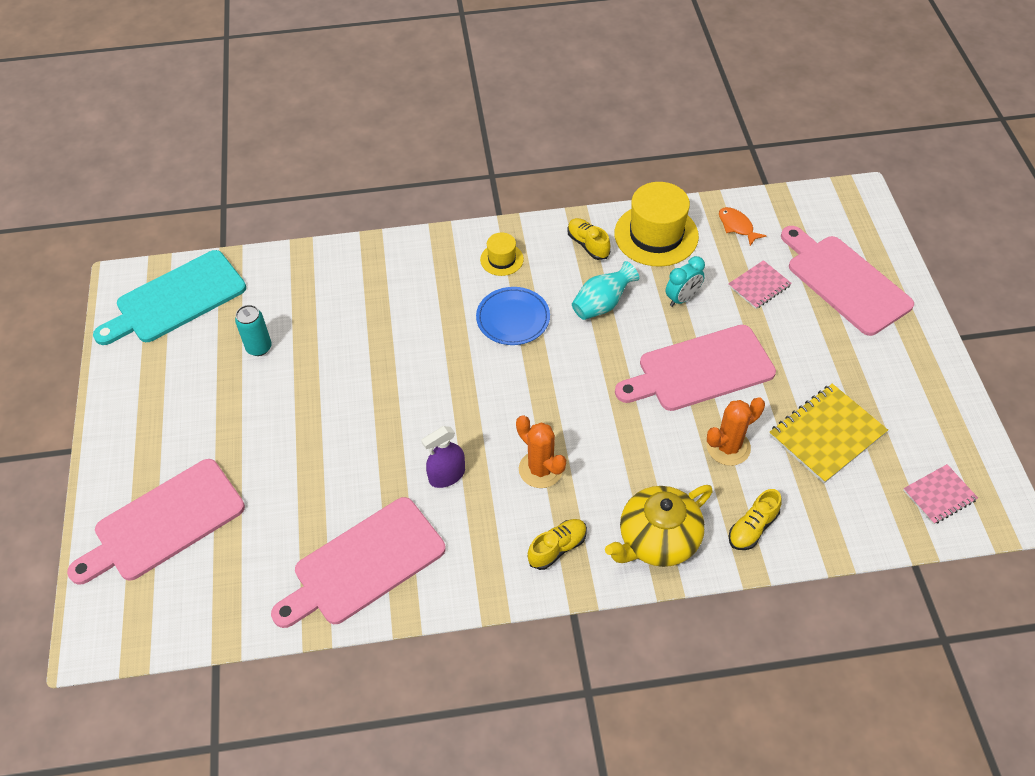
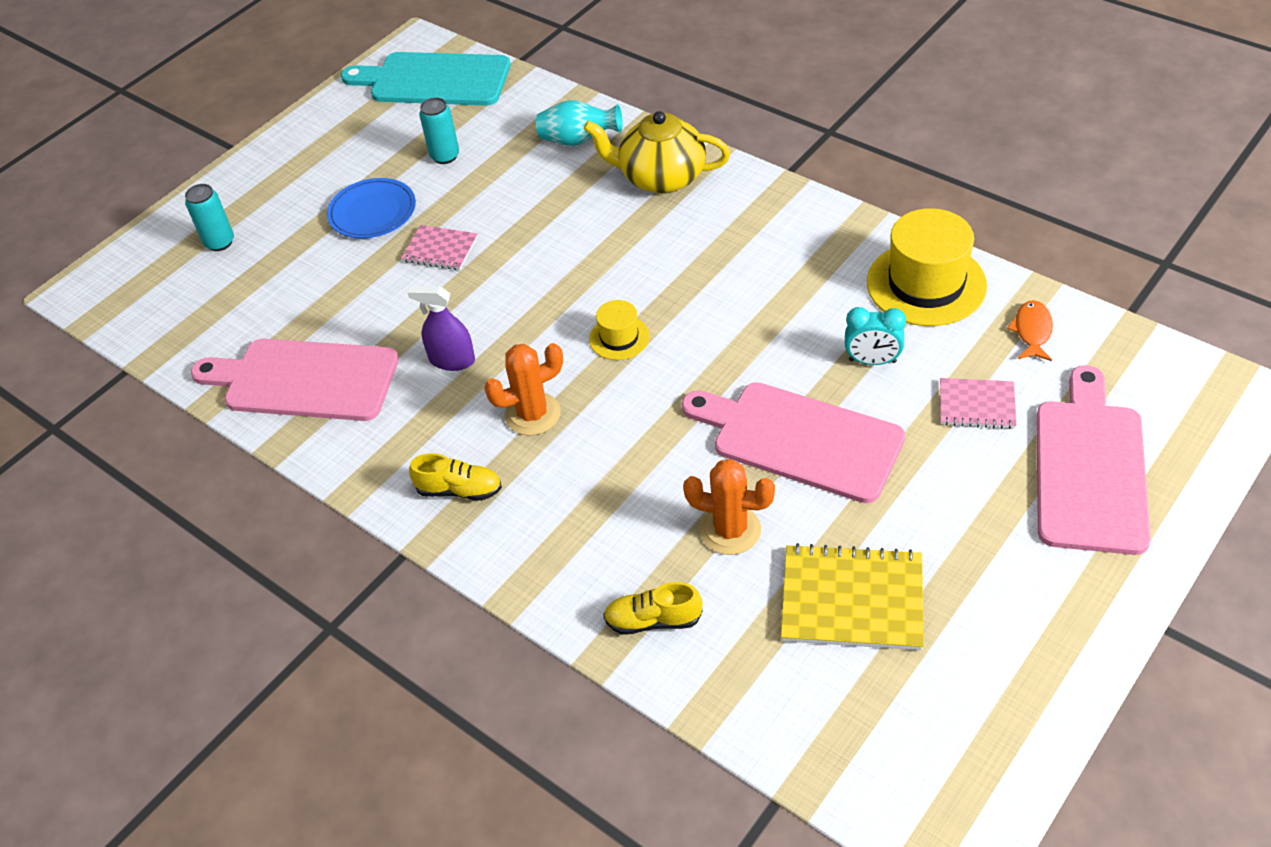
camera: 50 degrees right, 5 degrees down
(164, 523) = (220, 242): pink cutting board -> turquoise can
(501, 259) = (738, 211): yellow hat -> yellow hat (619, 338)
(513, 318) = (679, 269): blue plate -> blue plate (372, 212)
(540, 469) = (532, 414): orange cactus -> orange cactus turned 60 degrees clockwise
(588, 244) = (840, 249): yellow shoe -> none
(602, 304) = (781, 312): turquoise vase -> turquoise vase (578, 140)
(657, 540) = (551, 555): yellow teapot -> yellow teapot (661, 177)
(939, 495) = (899, 760): pink notebook -> pink notebook (440, 249)

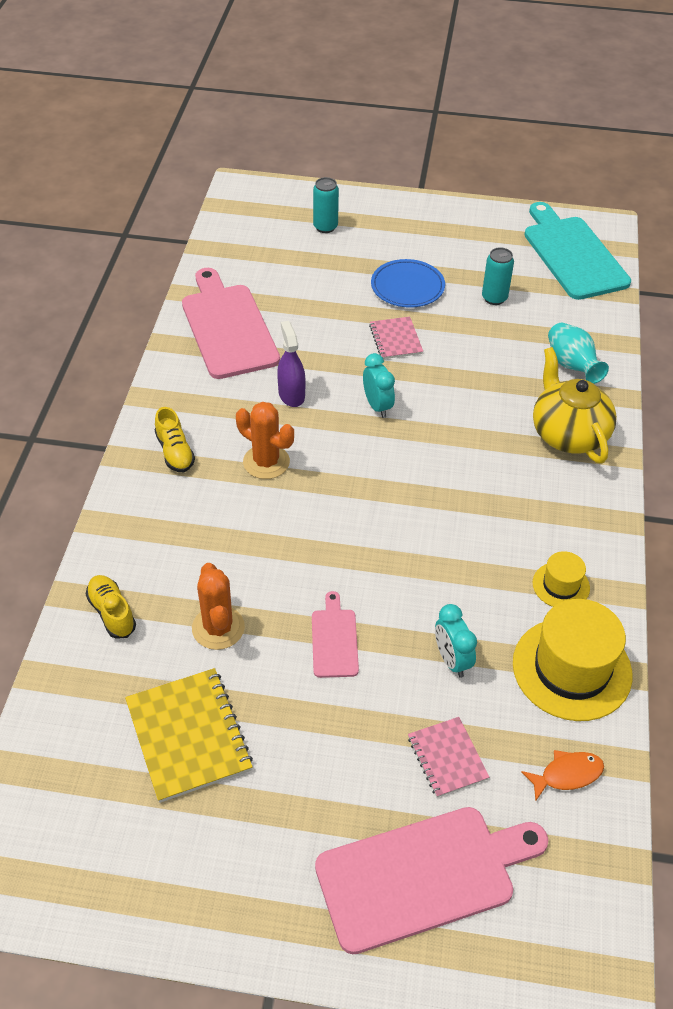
camera: 55 degrees right, 0 degrees up
(522, 297) = (377, 406): none -> turquoise clock
(619, 338) = (373, 481): yellow hat -> yellow hat (561, 585)
(799, 439) = (334, 639): pink cutting board -> pink cutting board, size x0.49

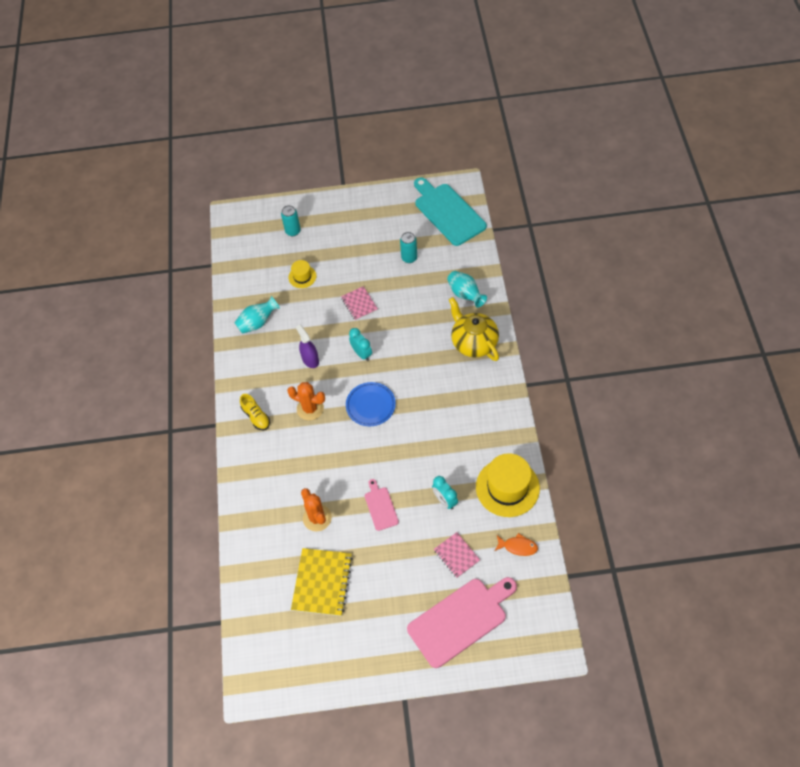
camera: 10 degrees left, 10 degrees up
(112, 613) = (257, 525): yellow shoe -> none
(188, 736) = (322, 582): yellow notebook -> yellow notebook turned 45 degrees clockwise
(228, 327) = (257, 322): pink cutting board -> turquoise vase
(407, 287) = (355, 263): blue plate -> blue plate (370, 405)
(561, 585) = (491, 440): yellow hat -> yellow hat (302, 277)
(567, 775) = (518, 546): orange fish -> orange fish turned 45 degrees clockwise

